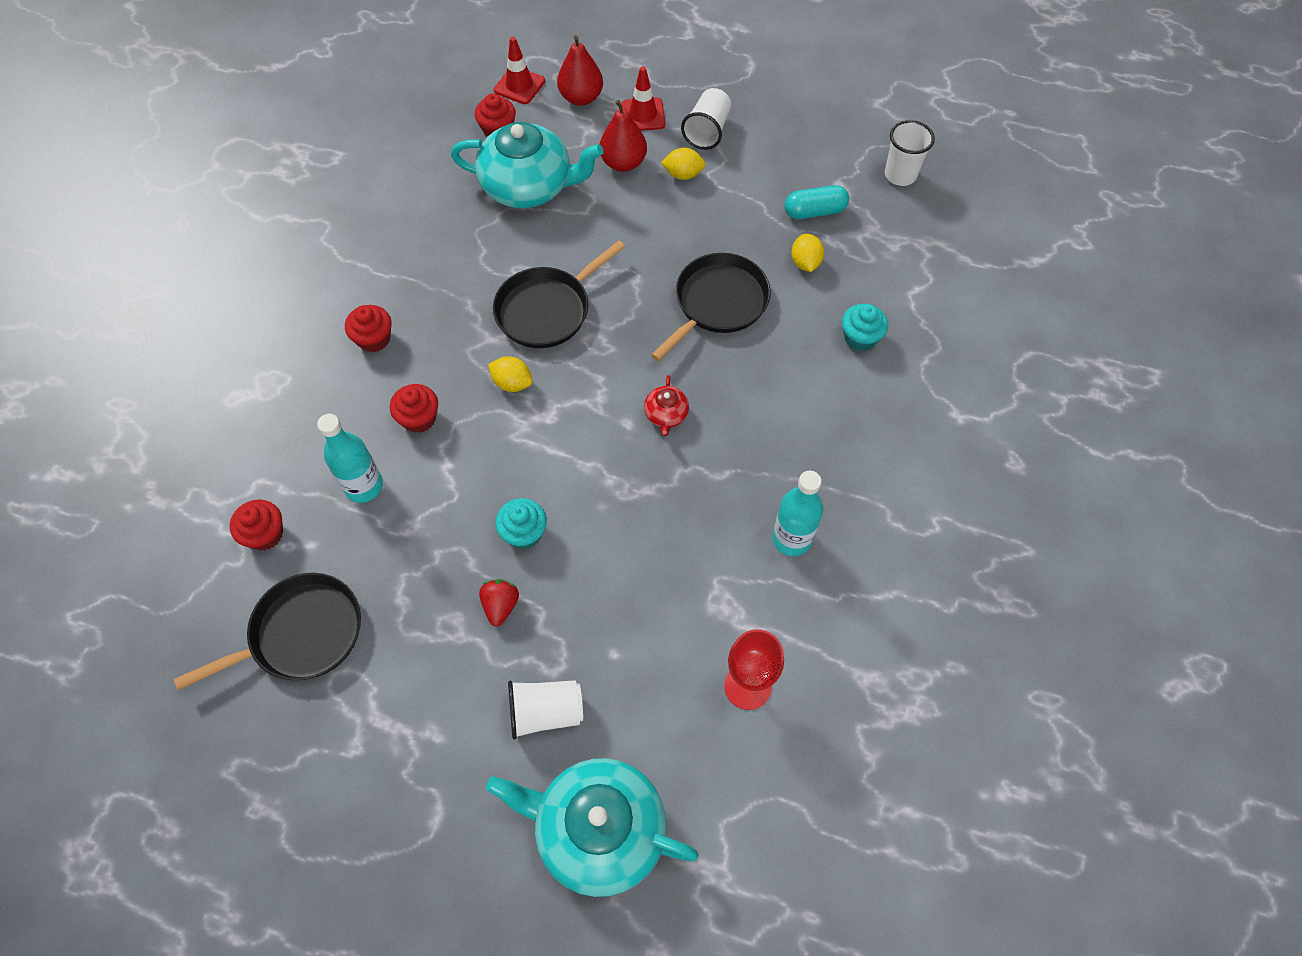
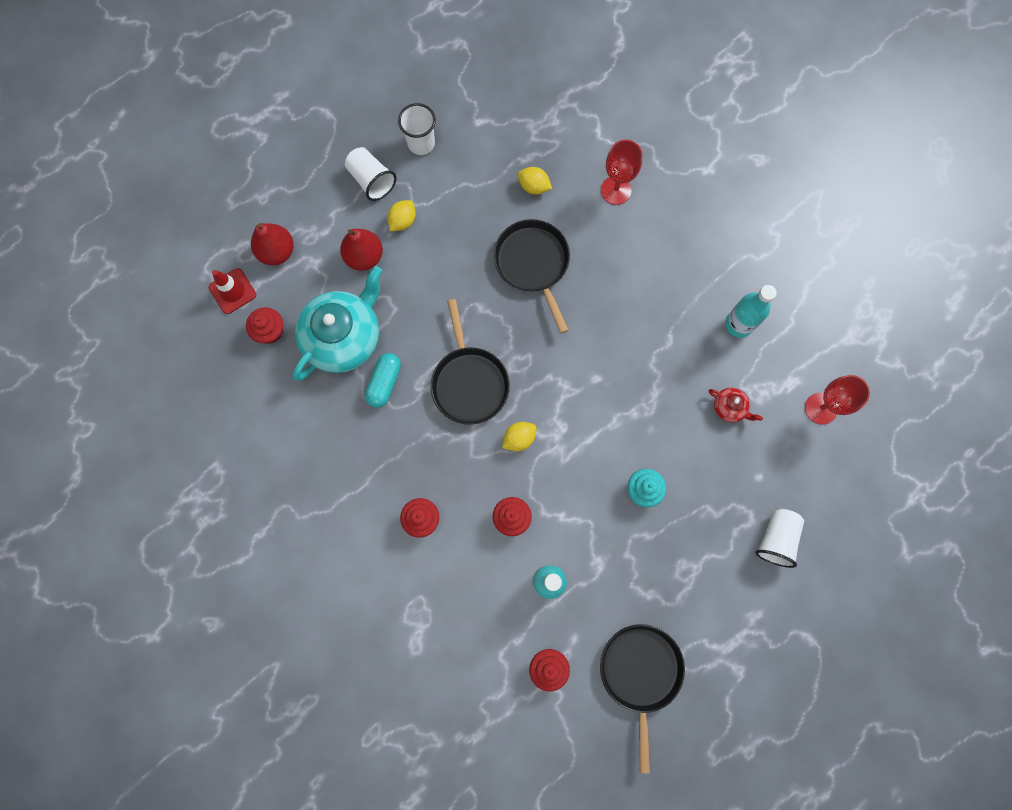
camera: 60 degrees left, 15 degrees up
(500, 606) = (688, 531): red strawberry -> none
(598, 830) = (864, 544): turquoise teapot -> none
(643, 115) = (325, 216): red traffic cone -> none
(666, 415) = (604, 349): red teapot -> red teapot (730, 407)
(814, 211) = (493, 153): turquoise capsule -> turquoise capsule (384, 383)
(860, 338) = (615, 190): turquoise cupcake -> red goblet
(900, 175) = (496, 77): white cup -> white cup (421, 143)

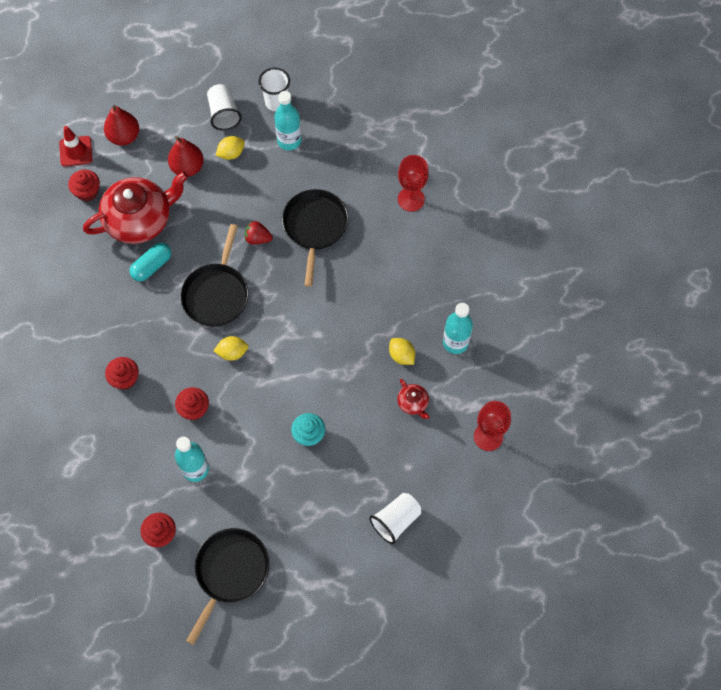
camera: 25 degrees right, 10 degrees down
(344, 337) = (140, 219): turquoise teapot -> red teapot
(457, 181) = (289, 141): none -> turquoise bottle
(480, 302) = (258, 238): none -> red strawberry
(534, 186) = (347, 170): yellow lemon -> yellow lemon (401, 355)

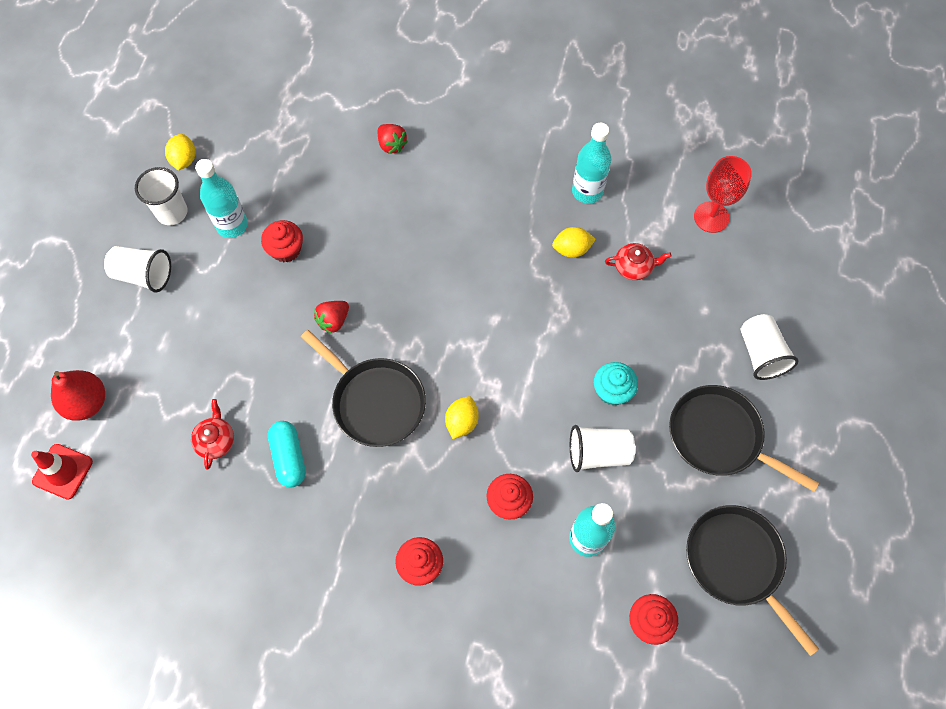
camera: 60 degrees left, 0 degrees up
(87, 192) = (131, 485): red cupcake -> red cupcake (286, 249)
(140, 219) = (216, 440): red teapot -> red teapot, size x0.43
(187, 167) = (185, 350): red pear -> none
(231, 153) = (202, 293): yellow lemon -> yellow lemon (184, 160)
(258, 447) = (598, 453): none -> white cup
(315, 227) = (360, 254): black pan -> black pan (719, 437)
(411, 199) = (391, 145): red goblet -> red strawberry

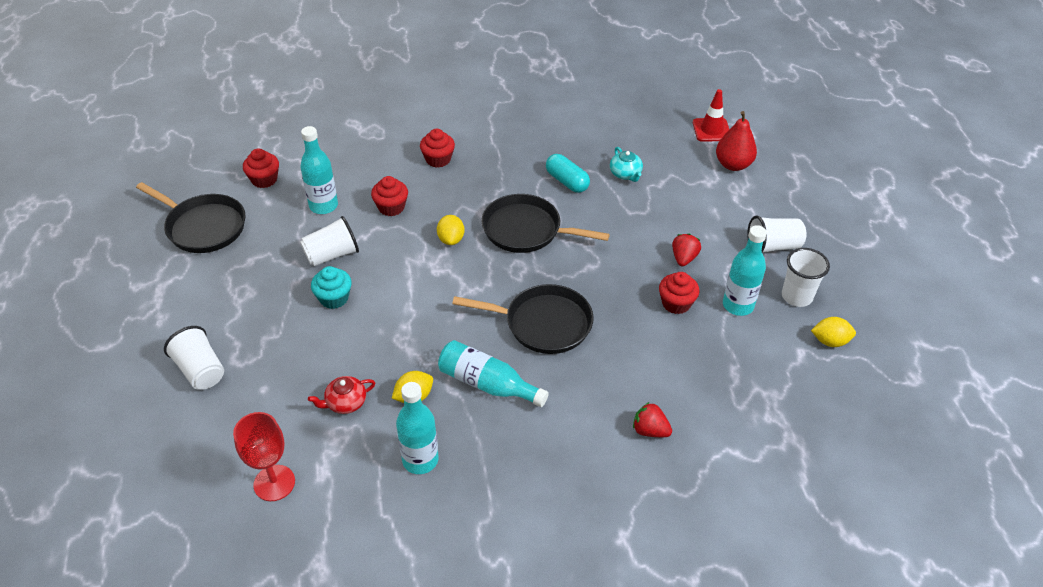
camera: 155 degrees right, 20 degrees down
(184, 160) = (830, 341): yellow lemon -> yellow lemon turned 60 degrees counterclockwise
(216, 440) = (625, 174): red teapot -> turquoise teapot
(333, 321) = (596, 268): red strawberry -> red strawberry (683, 258)
(502, 236) = (487, 384): none -> turquoise bottle
(719, 437) = (231, 296): black pan -> black pan (543, 323)

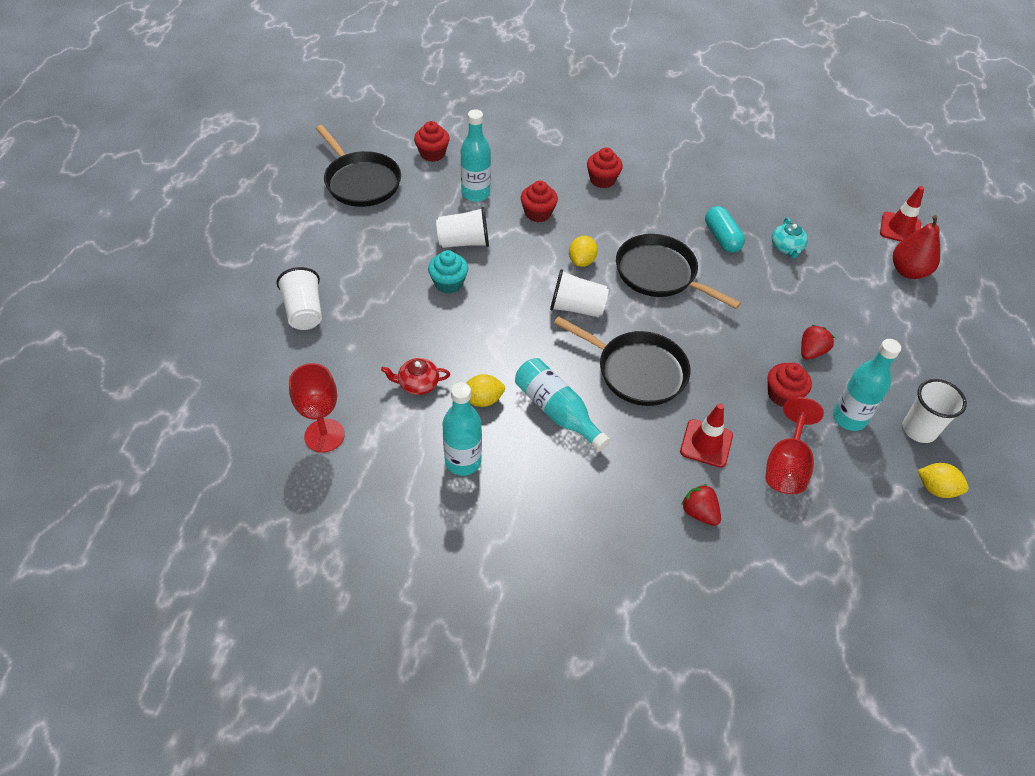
camera: 20 degrees right, 5 degrees up
(630, 367) = (706, 443): none -> red traffic cone
(704, 363) = (786, 465): none -> red goblet
(773, 246) = (915, 369): white cup -> white cup (576, 308)

